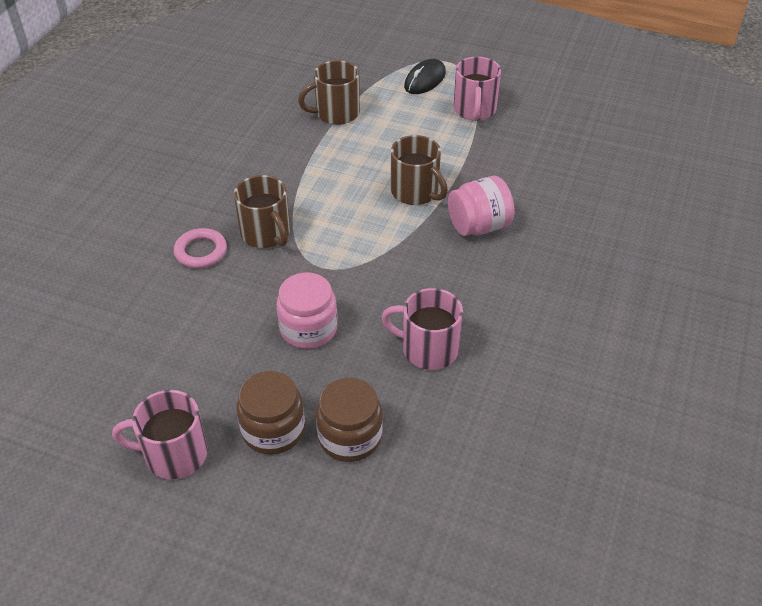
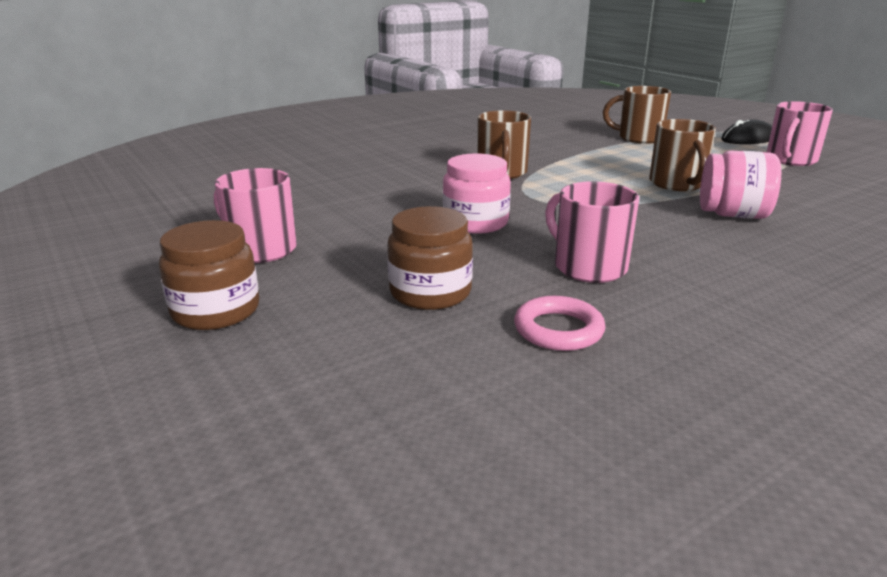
camera: 35 degrees right, 20 degrees down
(201, 251) = (435, 168): pink ring -> pink ring (558, 329)
(273, 430) = (362, 264): brown jar -> brown jar (216, 311)

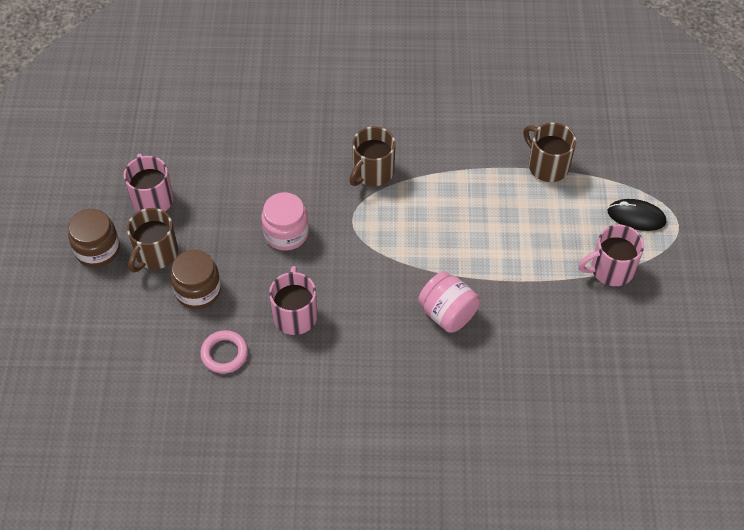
camera: 35 degrees right, 30 degrees up
(677, 184) = (469, 256): brown mug -> brown mug (155, 254)

